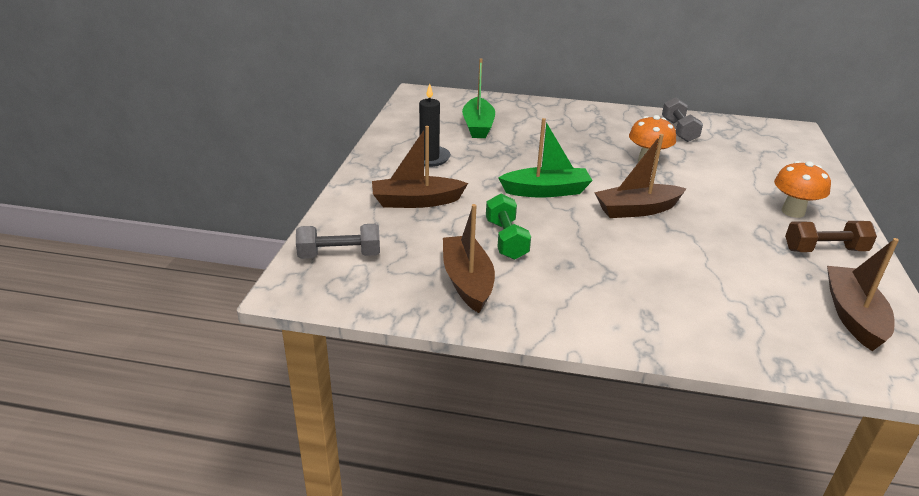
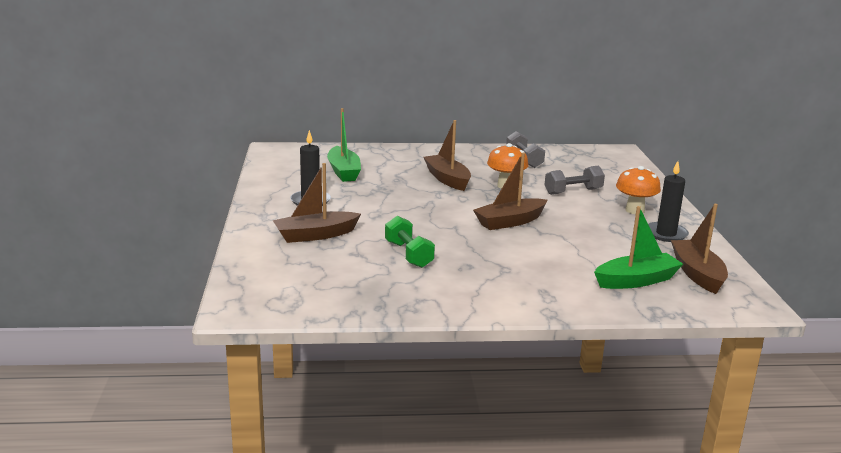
camera: 15 degrees left, 10 degrees down
(340, 255) = (266, 282): grey dumbbell -> grey dumbbell (573, 191)
(467, 281) = (389, 287): brown boat -> brown boat (447, 179)
(546, 191) = (427, 216): green boat -> green boat (636, 281)
(824, 250) = (666, 234): brown dumbbell -> black candle

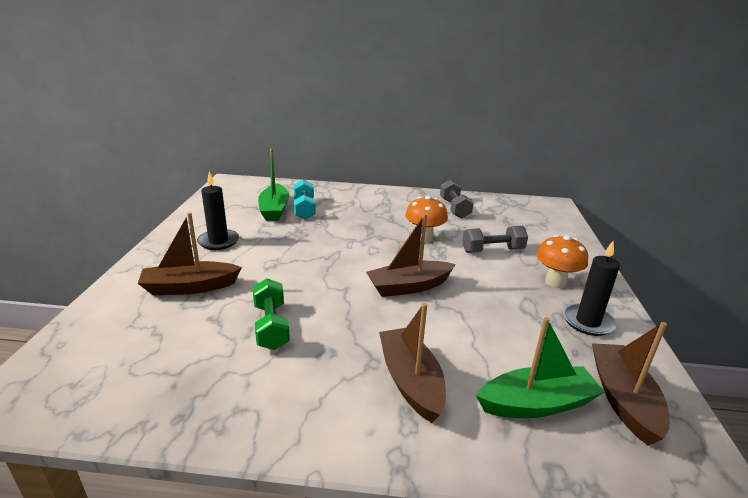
camera: 10 degrees right, 5 degrees up
(374, 169) = (304, 209): none -> turquoise dumbbell
(447, 179) = (369, 225): brown boat -> brown boat (410, 381)

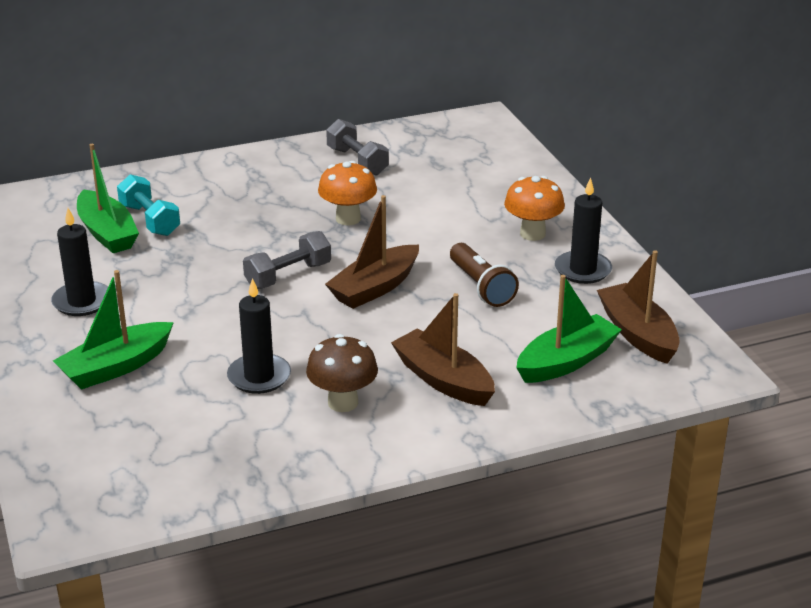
camera: 25 degrees left, 5 degrees up
(190, 287) = (116, 367): brown boat -> green boat
(271, 326) = (259, 377): green dumbbell -> black candle
(312, 371) = (343, 402): none -> brown mushroom
(492, 250) = (442, 213): grey dumbbell -> grey dumbbell (288, 276)
(492, 310) = (481, 287): none -> brown flashlight

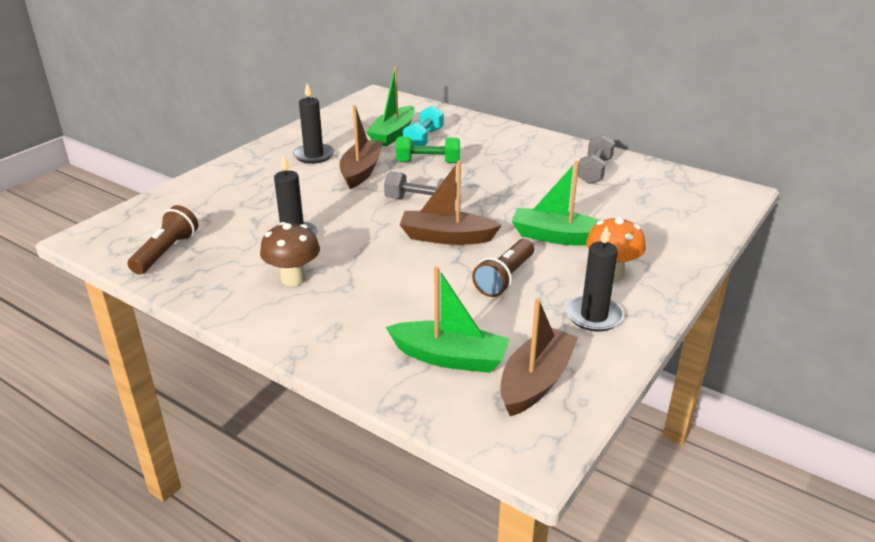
camera: 55 degrees right, 0 degrees up
(116, 367) = (258, 190): green boat -> green boat (557, 237)
(181, 472) = (166, 252): none -> brown flashlight
(208, 238) = (428, 162): none -> green dumbbell
(348, 219) = (518, 195): orange mushroom -> none
(443, 380) = (362, 309): brown boat -> brown boat (361, 171)

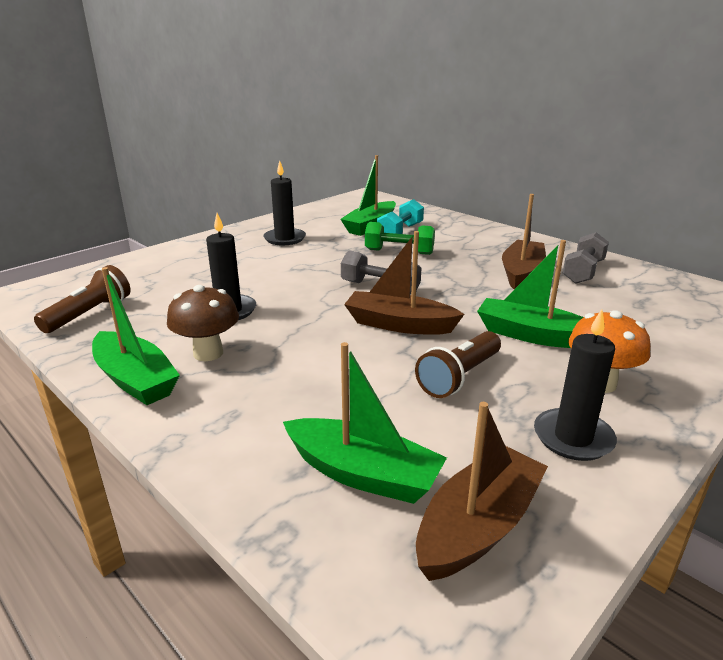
camera: 10 degrees right, 5 degrees down
(243, 307) = (135, 380): none -> green boat
(361, 171) = (327, 255): brown boat -> brown boat (521, 273)

